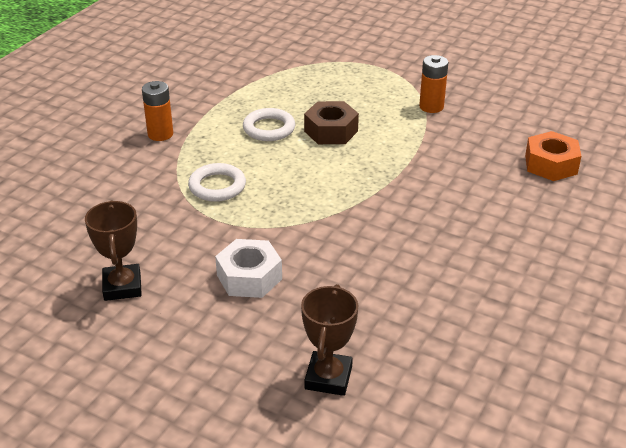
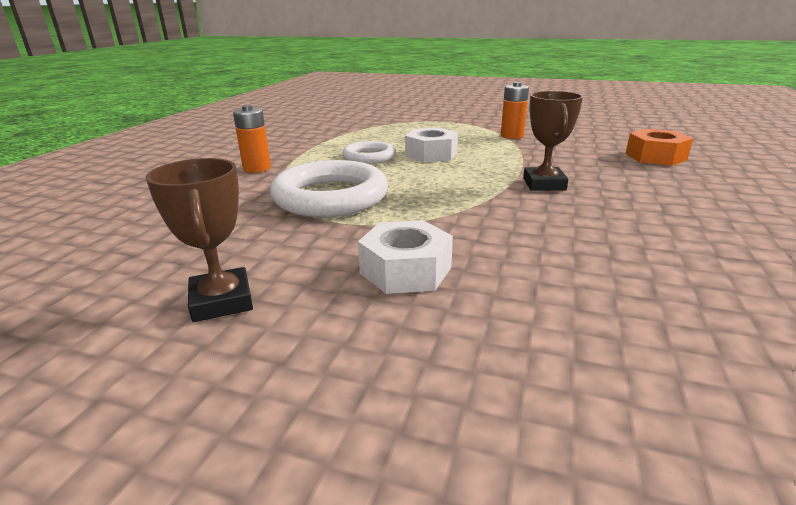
camera: 10 degrees left, 10 degrees down
(217, 186) = (330, 197): white ring -> white ring, size x1.75
(328, 377) = (612, 388): brown trophy -> brown trophy (544, 184)
(331, 131) = (431, 154): brown nut -> white nut

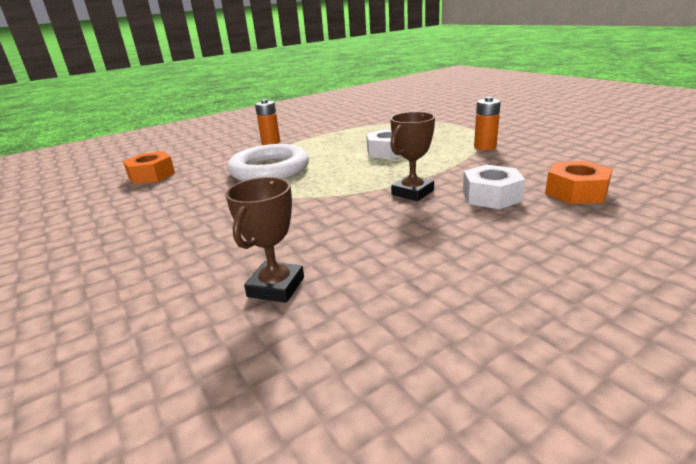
camera: 40 degrees right, 0 degrees up
(137, 246) = (151, 175): none -> orange nut
(221, 301) = (131, 211): brown trophy -> brown trophy (276, 287)
(369, 157) = (343, 146): white ring -> none
(406, 270) = (218, 222): white nut -> white nut (491, 196)

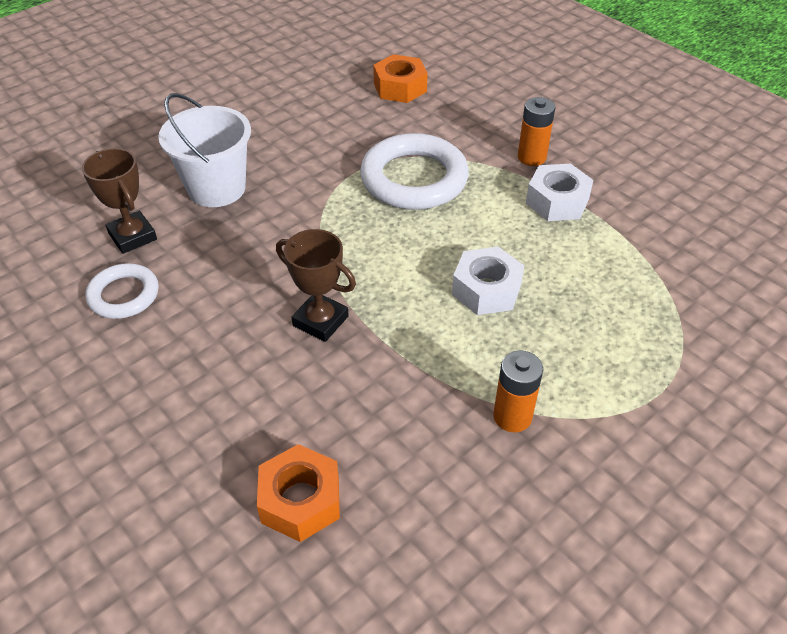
camera: 80 degrees right, 20 degrees up
(225, 243) = (216, 188): none -> white bucket
(276, 287) = (133, 236): brown trophy -> brown trophy turned 45 degrees clockwise
(372, 282) = (124, 295): none -> white ring
(491, 196) = (298, 401): white nut -> white nut (557, 201)

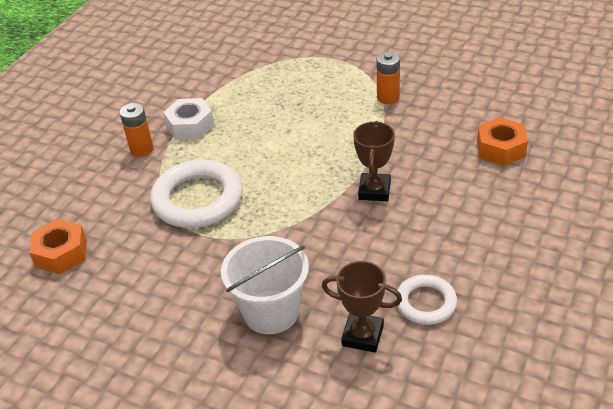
camera: 110 degrees left, 5 degrees down
(133, 236) = (362, 335): brown trophy -> brown trophy turned 75 degrees clockwise
(486, 290) = (297, 132): white nut -> none

